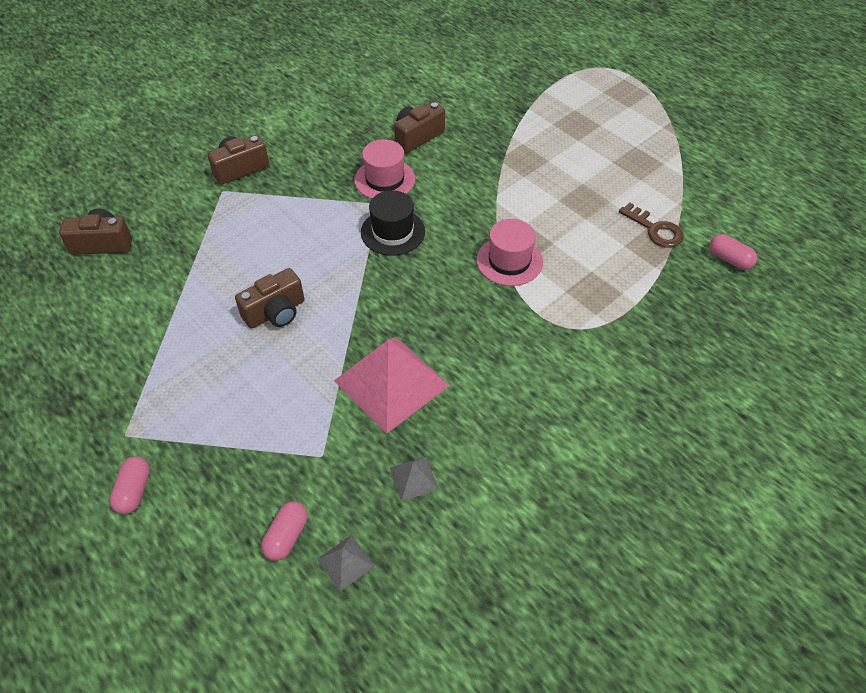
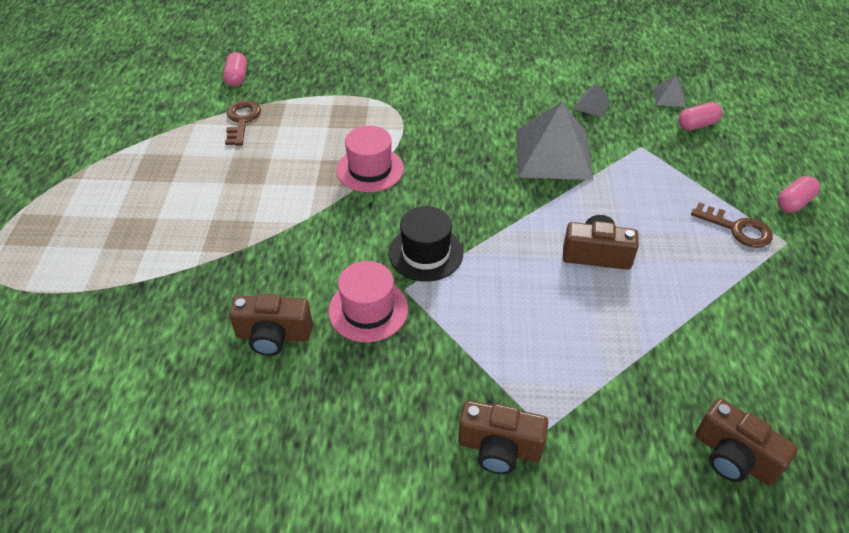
camera: 135 degrees left, 5 degrees down
(176, 418) = (737, 229): none -> brown key
(391, 383) = (553, 154): pink pyramid -> grey pyramid

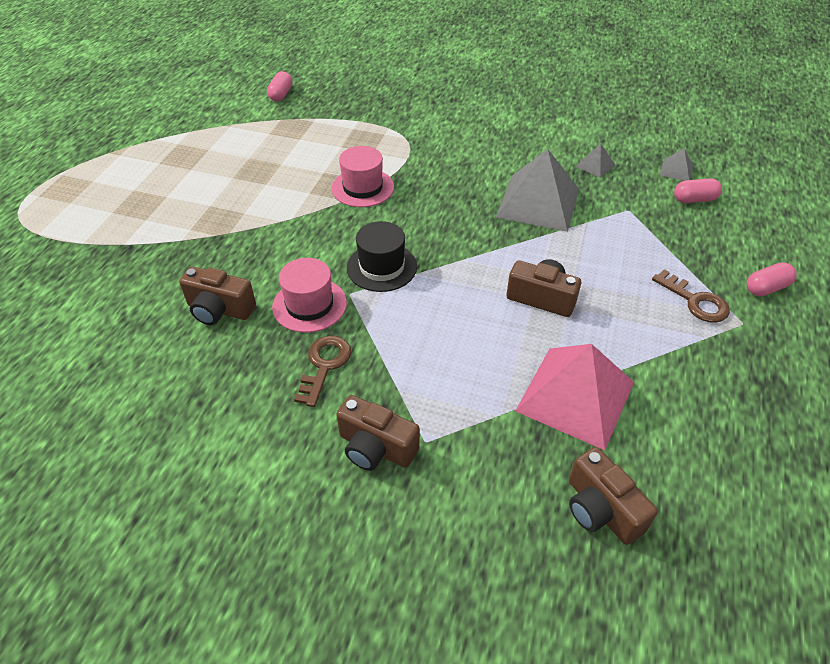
camera: 15 degrees right, 0 degrees up
(242, 120) = (270, 130): brown key -> brown key (324, 365)
(667, 349) = (575, 396): none -> pink pyramid

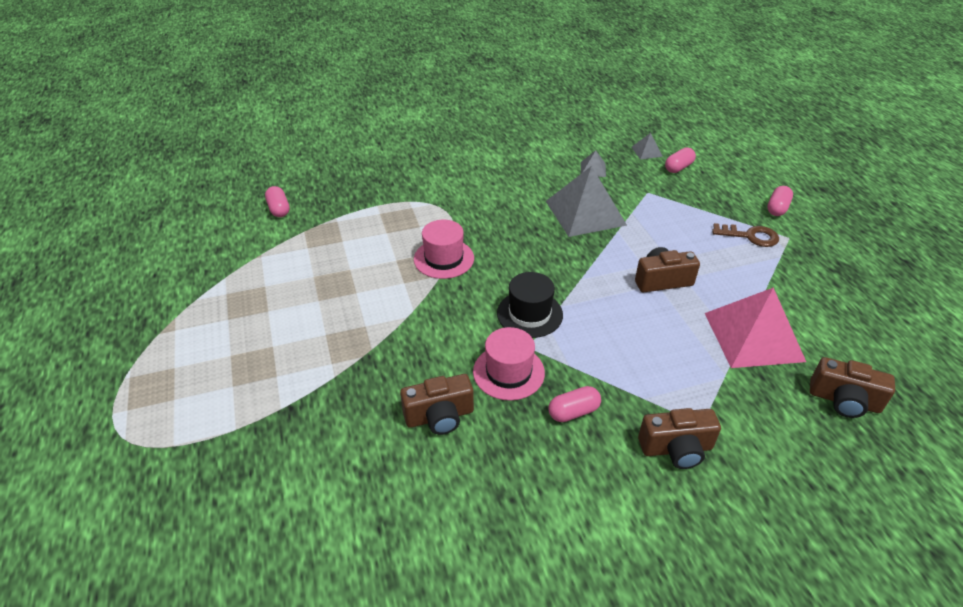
camera: 35 degrees left, 5 degrees down
(324, 365) = (573, 412): brown key -> pink capsule

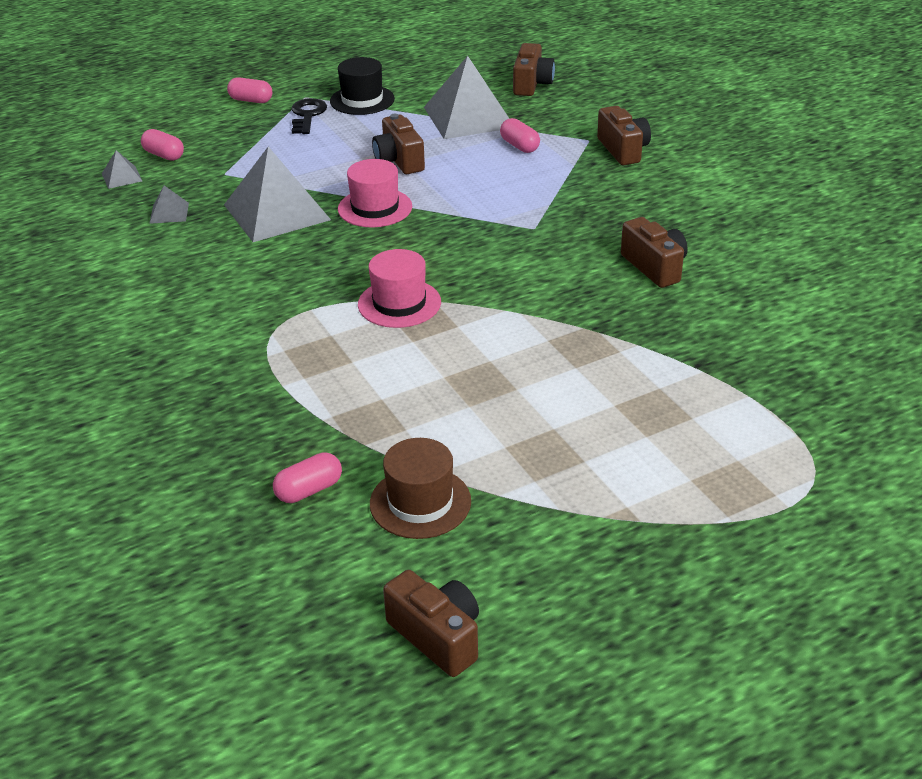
camera: 100 degrees left, 5 degrees down
(143, 241) = (437, 637): none -> brown camera
(241, 246) = (420, 502): none -> brown hat
(508, 372) = (575, 235): pink hat -> pink hat (375, 208)
(529, 314) = (482, 232): black hat -> black hat (362, 100)
(573, 412) = (609, 197): pink capsule -> pink capsule (519, 146)
(750, 236) = (307, 115): brown key -> black key
(753, 336) = (468, 117): pink pyramid -> grey pyramid

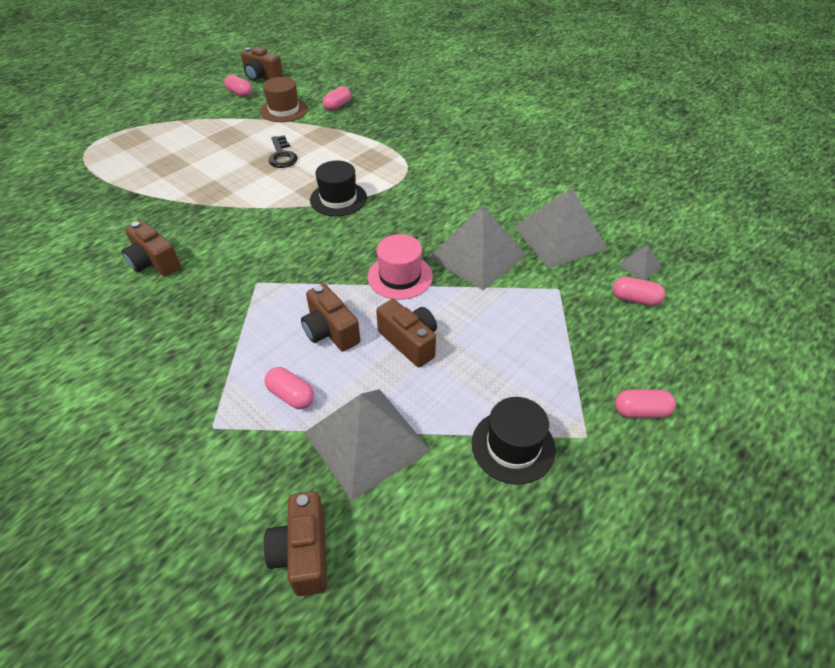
camera: 160 degrees right, 10 degrees up
(169, 213) = (560, 238): grey pyramid -> grey pyramid, size x2.29
(307, 115) = (554, 397): black key -> black key (282, 155)
(399, 303) = (338, 199): pink hat -> black hat
(502, 581) = (240, 93): none -> pink capsule
(623, 150) = (171, 416): brown camera -> brown camera (330, 331)

